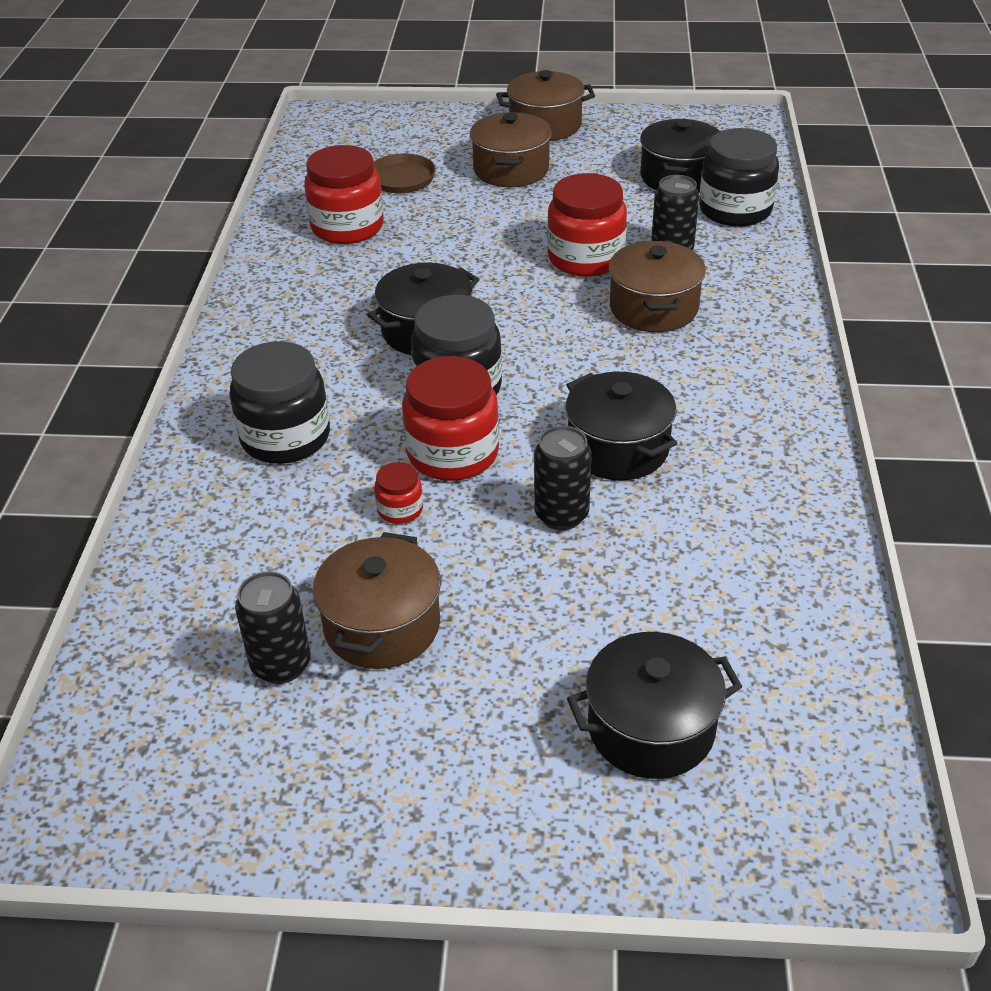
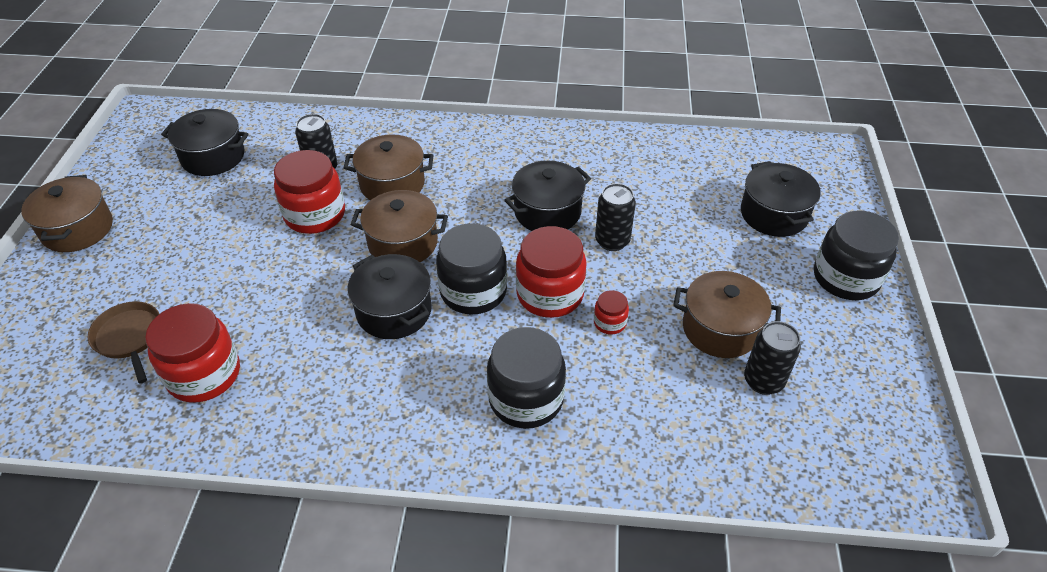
camera: 90 degrees left, 5 degrees up
(511, 170) = (150, 254): brown pot -> brown pot (403, 243)
(735, 210) = (275, 134): black jar -> black jar (845, 278)

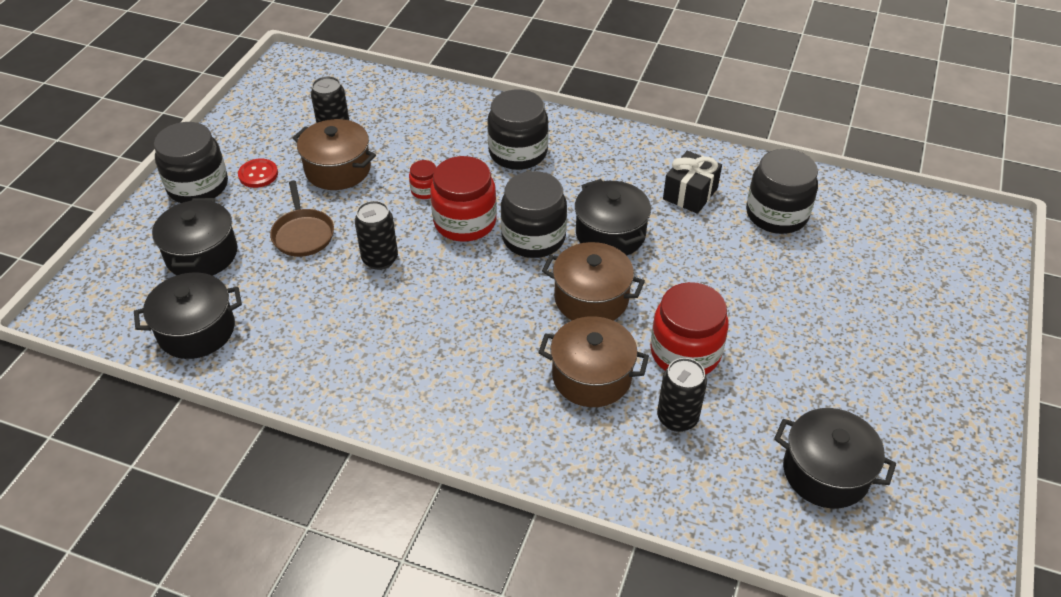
camera: 165 degrees left, 0 degrees up
(78, 229) = (961, 389): brown pot -> none
(129, 337) = (853, 256): brown pan -> brown pan (303, 234)
(204, 374) = (776, 214): red jar -> black jar
(305, 382) = (690, 194): none -> black gift
(547, 212) = (428, 304): black pot -> black pot (196, 330)
(799, 304) = (258, 174): none -> red button

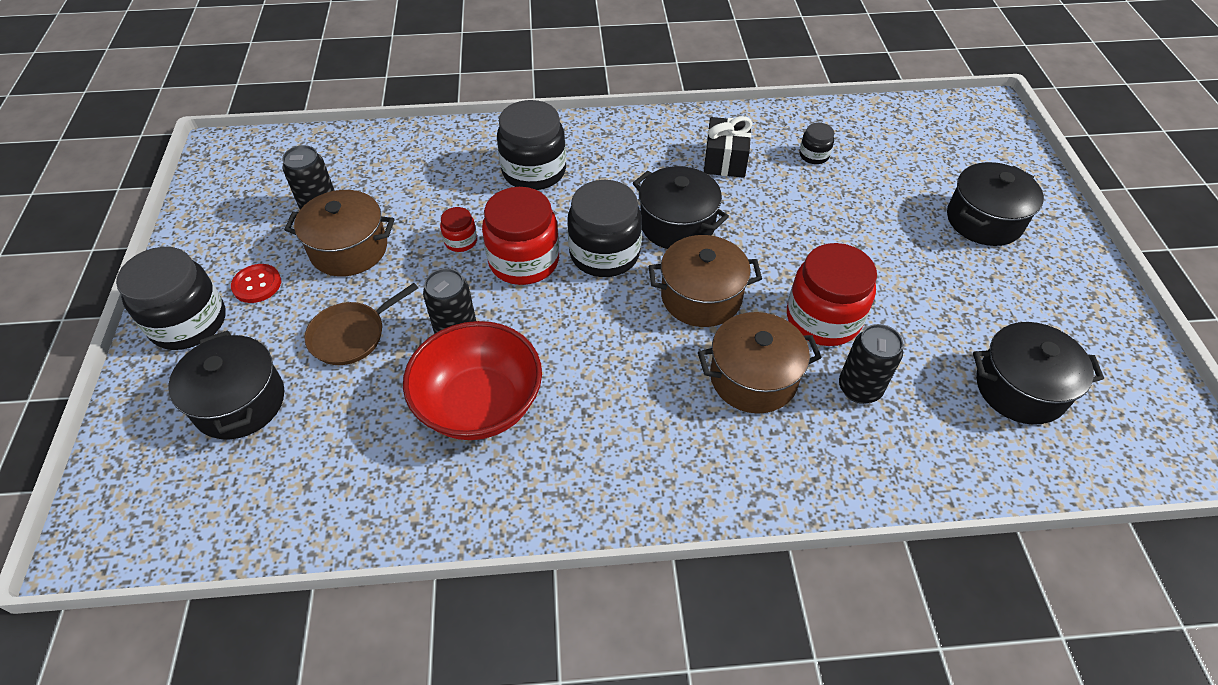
camera: 25 degrees left, 5 degrees up
(196, 330) = (286, 497): black pot -> black pot (984, 220)
(303, 234) = (351, 335): brown pan -> brown pan turned 90 degrees clockwise
(365, 317) = (479, 404): none -> red bowl
(776, 214) = (814, 155): black jar -> black jar, size x0.48

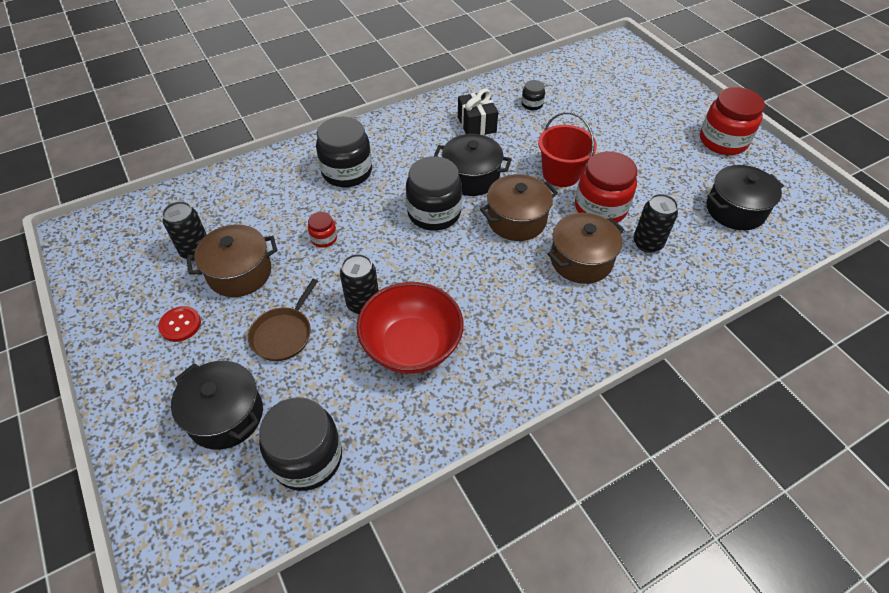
camera: 25 degrees left, 0 degrees up
(188, 322) = (140, 373): black jar -> black jar (307, 458)
(524, 261) = (380, 237): red jar -> red jar (723, 141)
(796, 257) = (561, 174): none -> red bucket
(984, 220) = (657, 115): black pot -> none

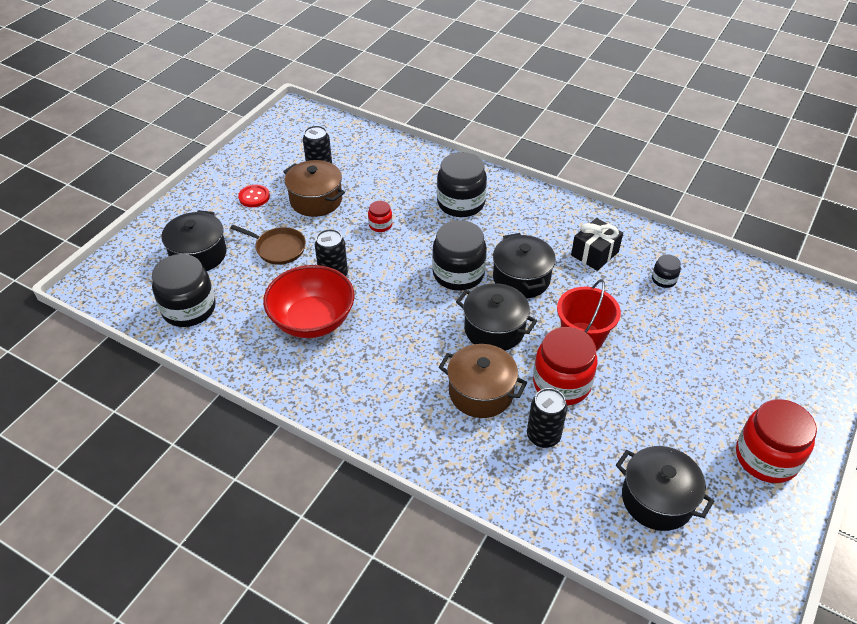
camera: 60 degrees right, 5 degrees down
(283, 334) = (278, 248): brown pan -> brown pan turned 150 degrees counterclockwise
(516, 220) = (494, 329): brown pot -> black pot

